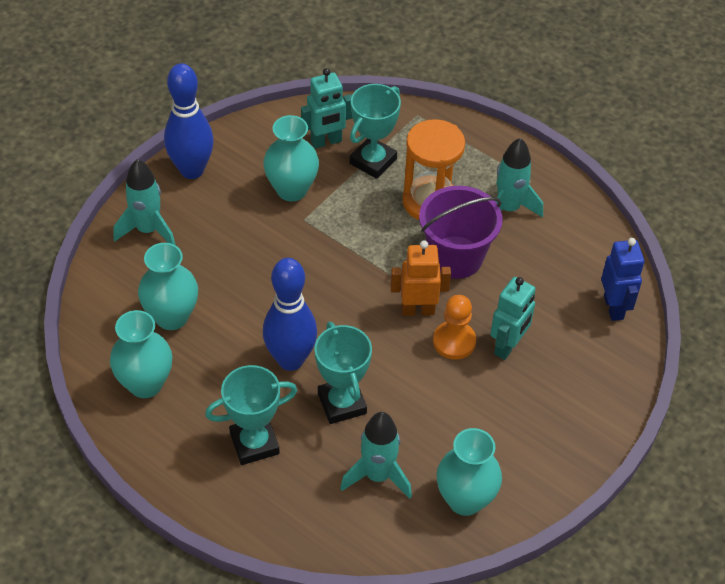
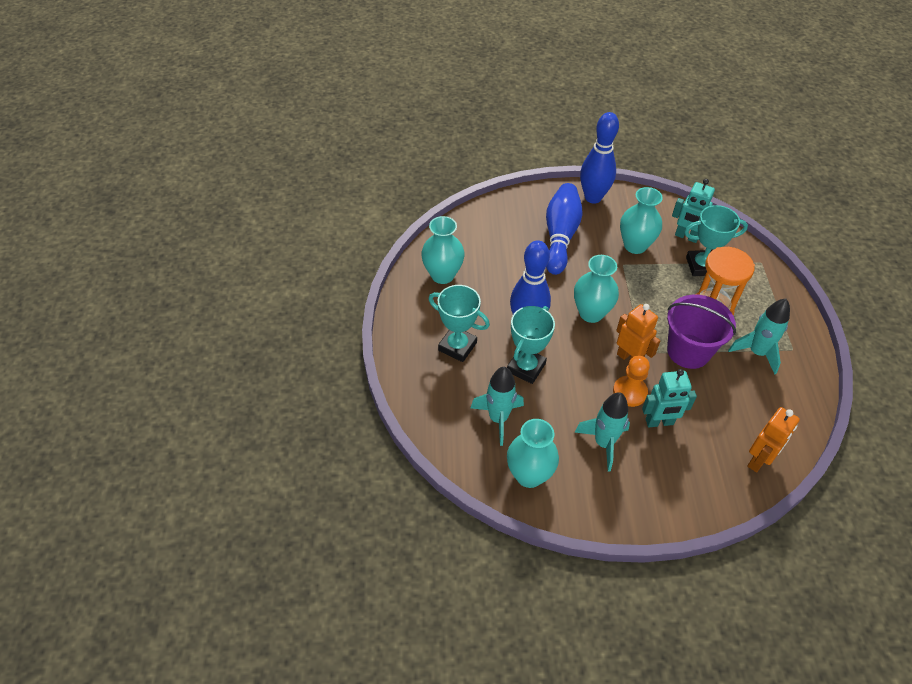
camera: 50 degrees right, 0 degrees up
(148, 230) = (534, 208): turquoise rocket -> turquoise rocket (603, 443)
(171, 317) = (494, 256): turquoise vase -> turquoise vase (591, 313)
(210, 240) = (560, 236): none -> blue bowling pin
(614, 307) = (758, 460): blue robot -> orange robot

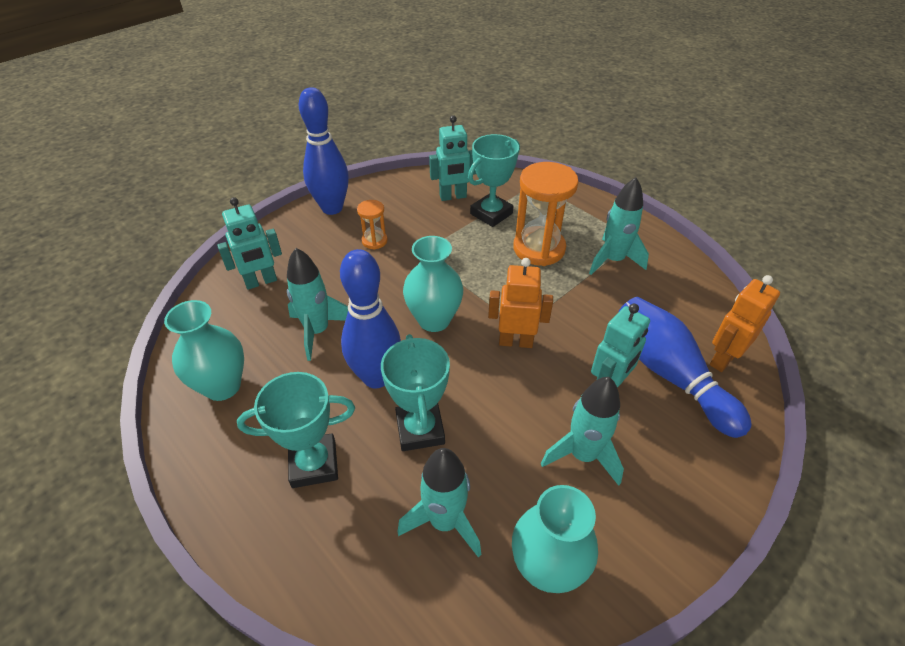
camera: 40 degrees left, 5 degrees down
(508, 224) = (261, 282): none -> turquoise robot
(516, 276) = (317, 331): none -> turquoise rocket
(560, 236) = (331, 262): blue bowling pin -> blue bowling pin (669, 374)
(600, 238) = (374, 241): none -> orange hourglass
(629, 392) = (550, 376): orange pawn -> none
(635, 245) = (414, 229): turquoise vase -> none
(688, 351) = (559, 297): purple bucket -> none
(758, 460) = (722, 359): orange robot -> orange robot turned 135 degrees counterclockwise

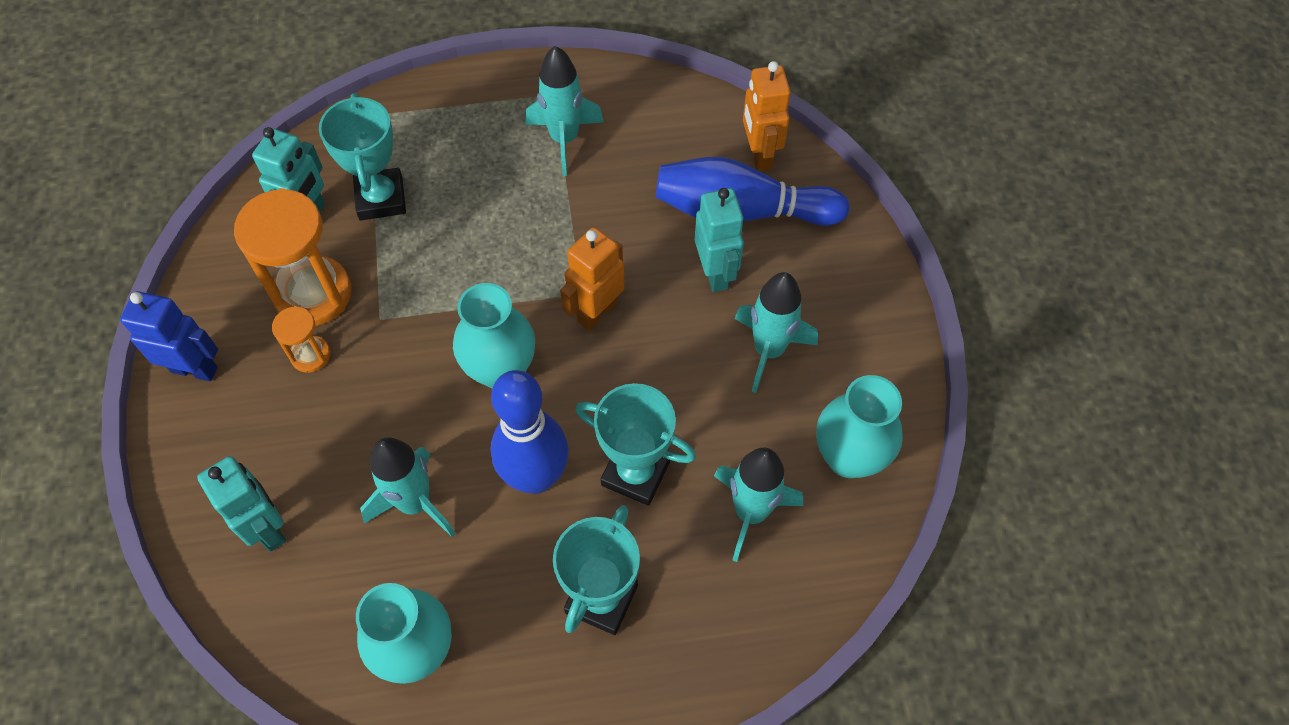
camera: 55 degrees left, 15 degrees up
(261, 282) = (268, 528): turquoise robot -> turquoise robot turned 45 degrees counterclockwise
(332, 208) = (194, 369): blue bowling pin -> blue robot
(539, 249) = (484, 193): orange hourglass -> orange hourglass (313, 294)

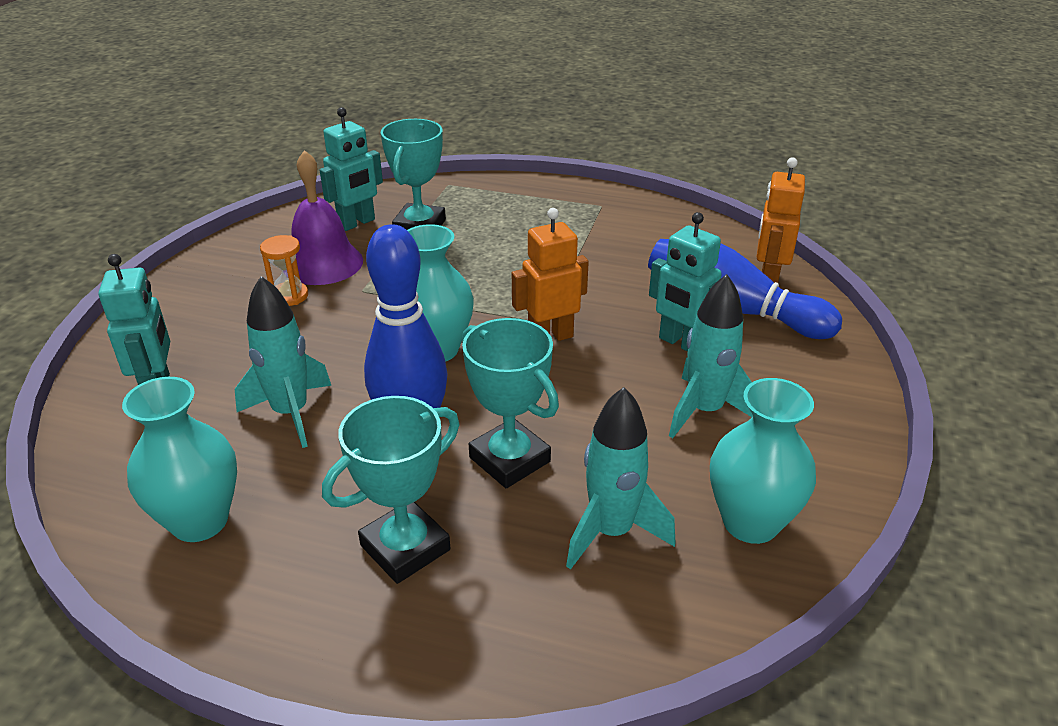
camera: 25 degrees right, 25 degrees down
(194, 369) = (197, 279): blue robot -> none
(313, 294) = (323, 263): orange hourglass -> purple bell
(564, 139) = (594, 231): turquoise rocket -> none
(715, 273) = (680, 343): turquoise robot -> turquoise robot turned 120 degrees clockwise

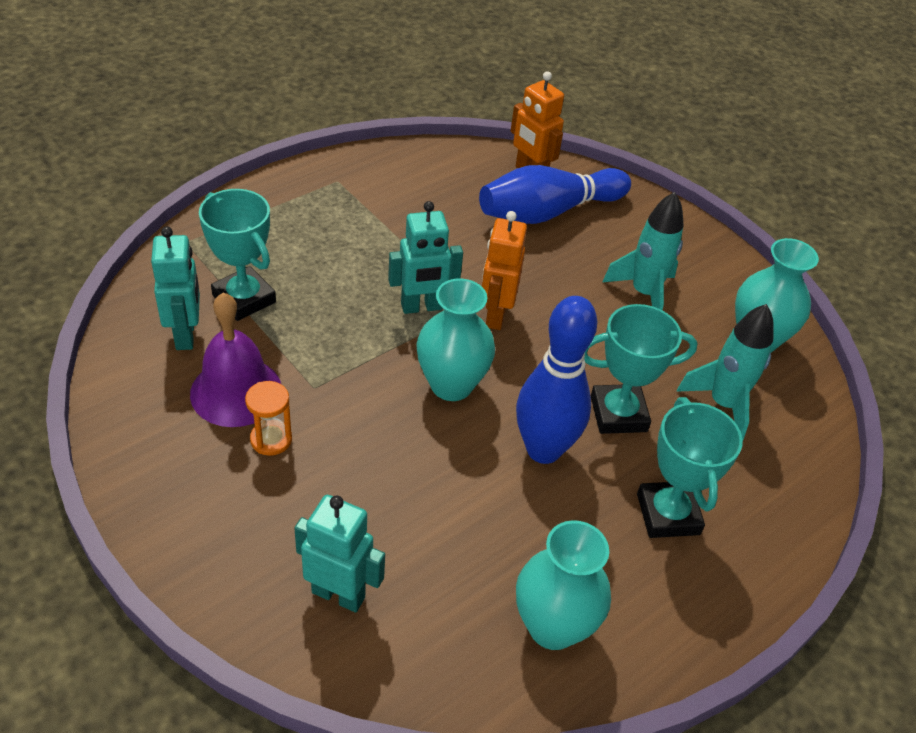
camera: 60 degrees left, 10 degrees up
(291, 413) = (459, 513): turquoise rocket -> none
(680, 343) = (563, 258): turquoise robot -> turquoise robot (421, 307)

